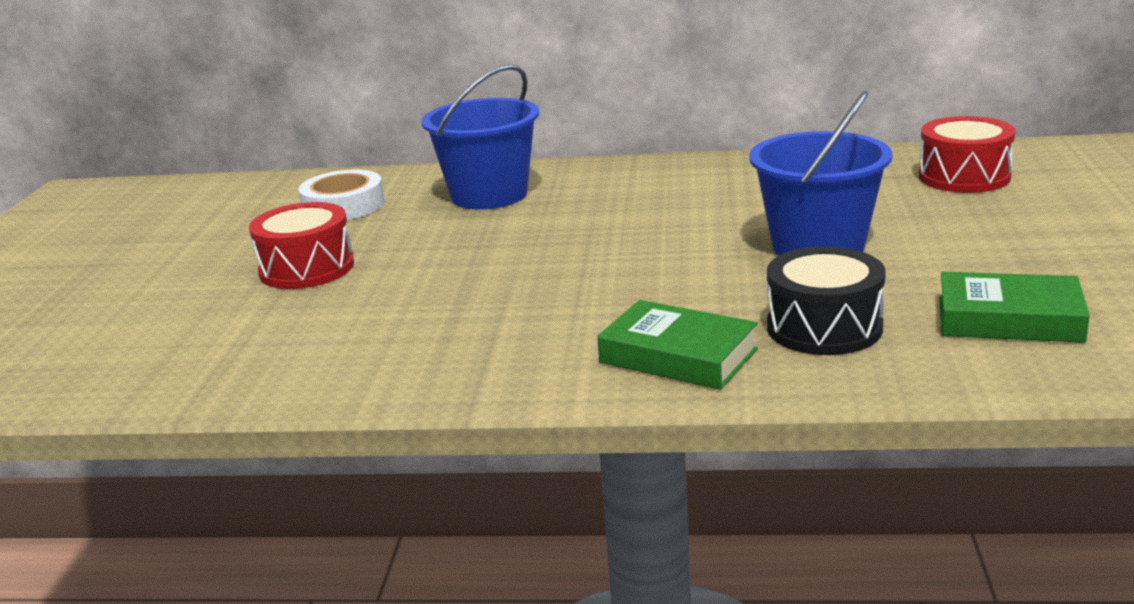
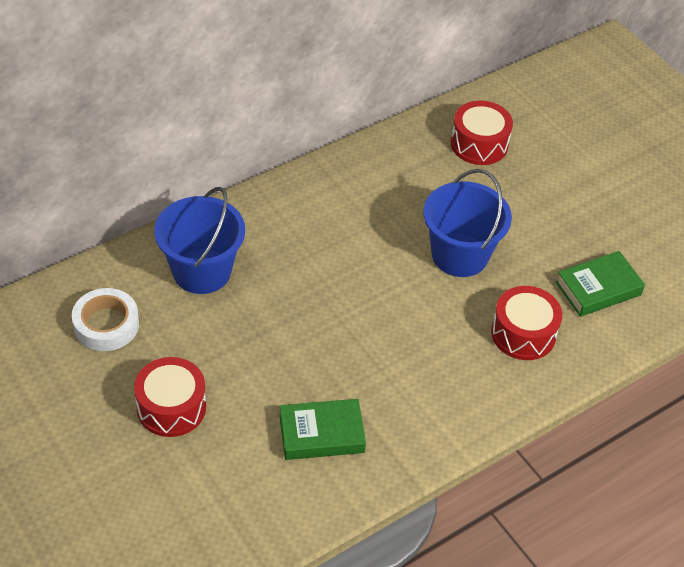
camera: 45 degrees left, 25 degrees up
(678, 356) = (475, 391): green book -> green book (321, 434)
(824, 327) = (523, 333): black drum -> red drum

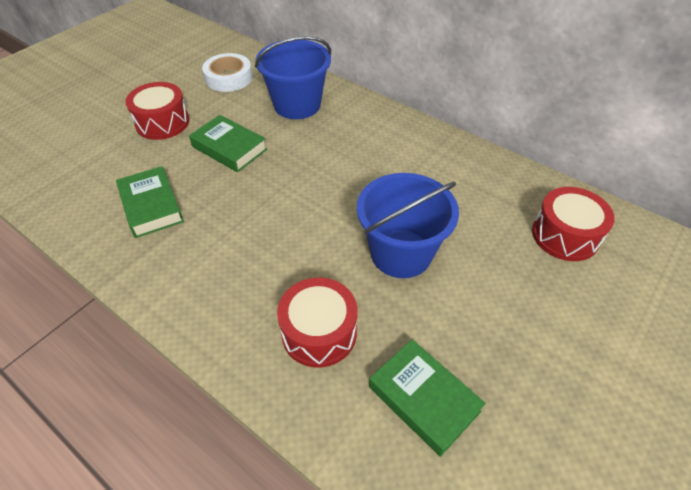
camera: 75 degrees right, 0 degrees up
(253, 350) = (229, 148): none -> green book

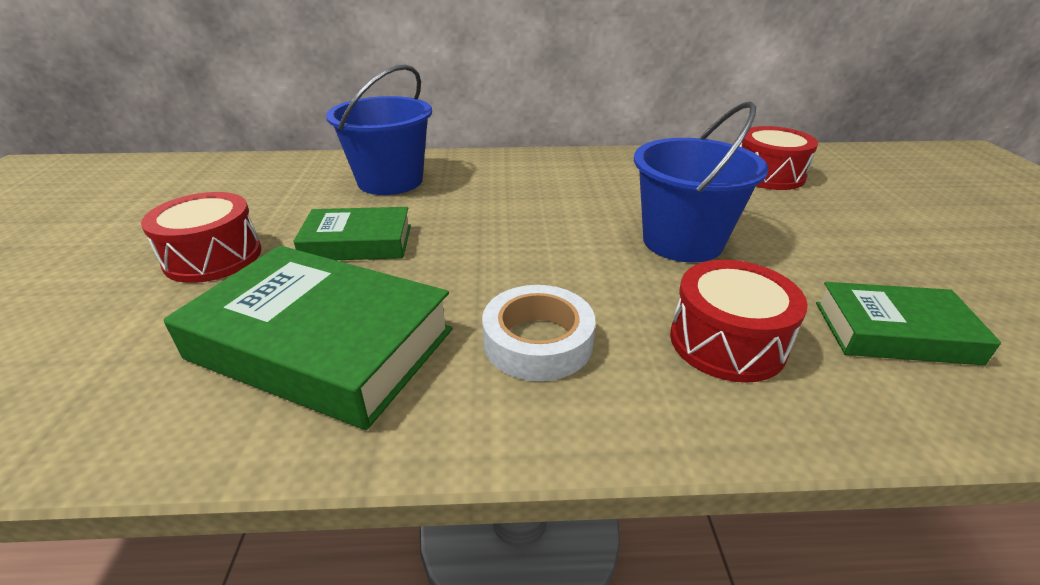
camera: 40 degrees left, 15 degrees down
(151, 206) = (322, 344): green book -> green book, size x1.70
(229, 78) = (262, 188): white tape -> white tape (538, 342)

